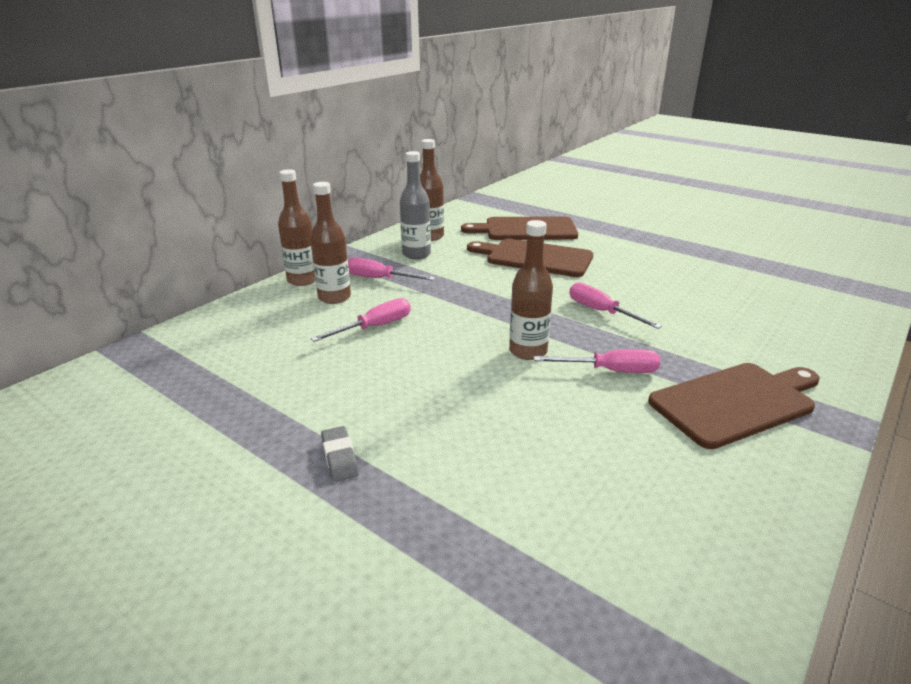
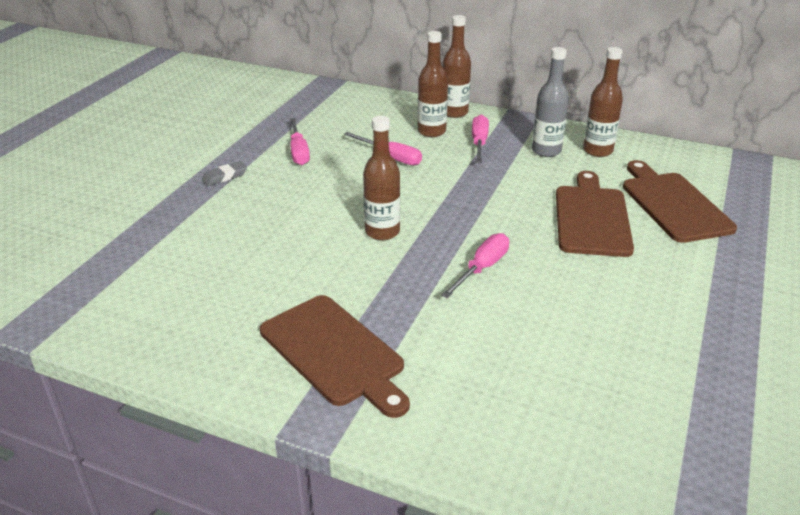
camera: 75 degrees right, 5 degrees up
(610, 371) = (365, 278): pink screwdriver -> pink screwdriver (299, 152)

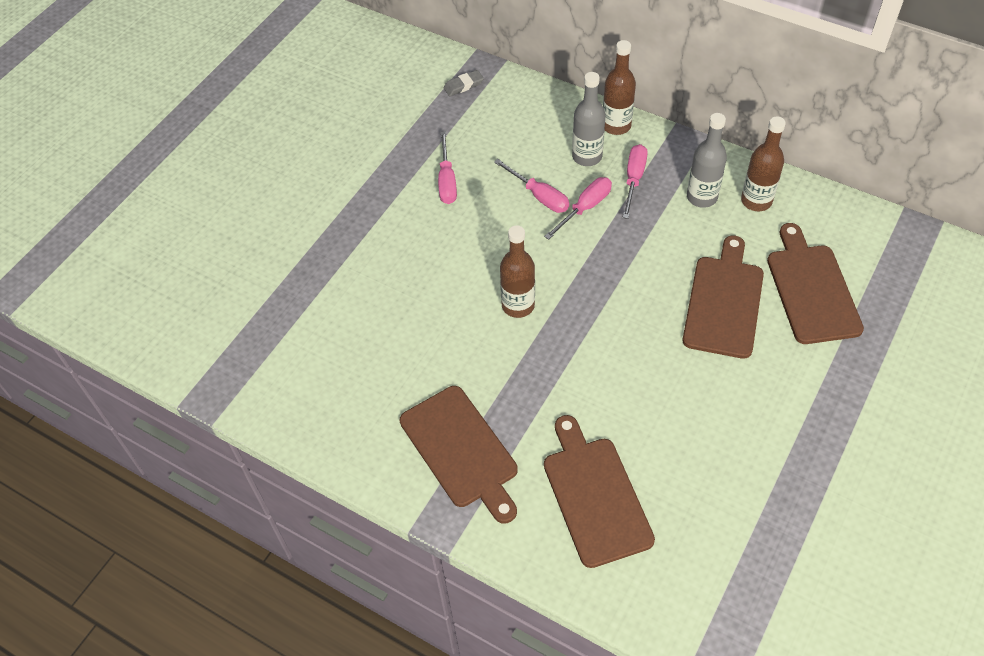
camera: 10 degrees right, 20 degrees up
(224, 177) = (372, 214): grey eraser -> grey eraser (463, 85)
(431, 131) = (587, 157): brown bottle -> grey bottle
(482, 268) = (604, 362): pink screwdriver -> pink screwdriver (585, 208)
(499, 382) = (595, 495): none -> brown cutting board

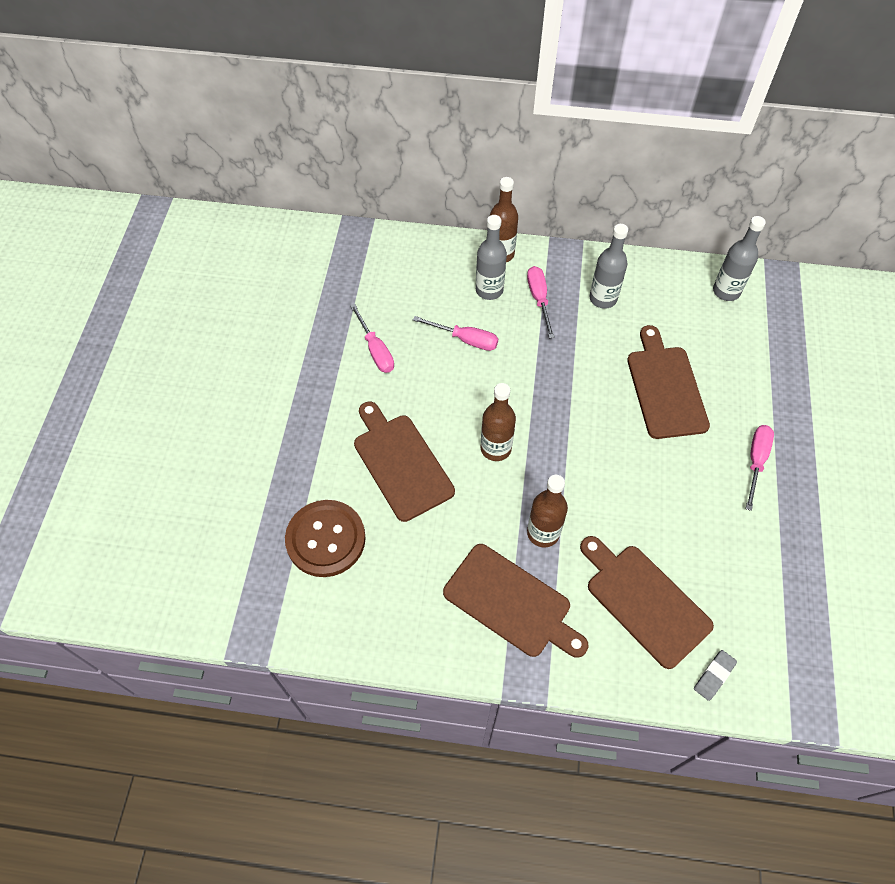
camera: 25 degrees left, 5 degrees up
(316, 335) = (326, 539): none -> brown button
(463, 85) = (347, 254): grey eraser -> grey eraser (714, 676)
(585, 208) = (510, 338): pink screwdriver -> pink screwdriver (756, 461)
(756, 201) = (648, 288): brown bottle -> brown bottle (543, 533)
(811, 289) = (728, 353): brown cutting board -> brown cutting board (401, 463)
(842, 227) = (726, 291): none -> grey bottle

